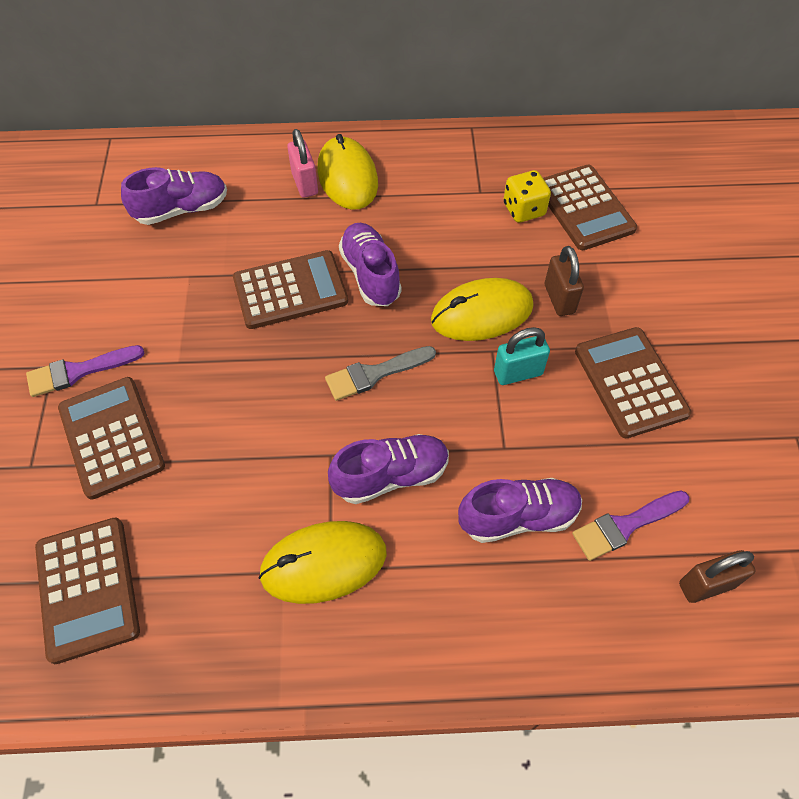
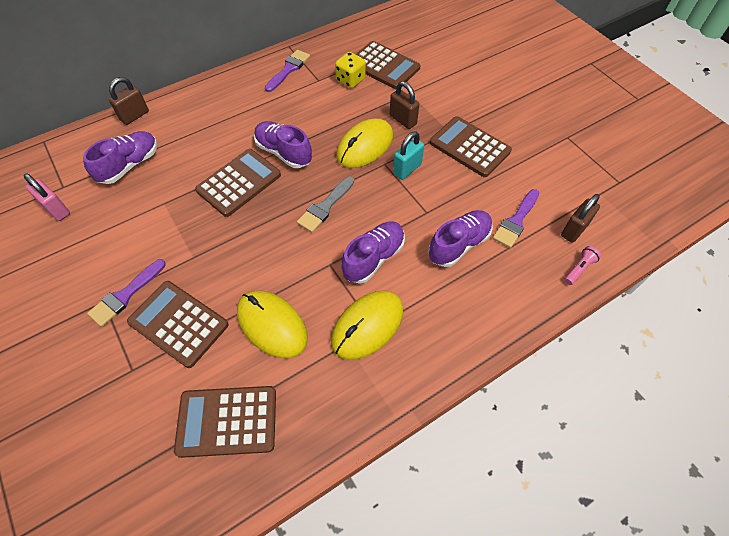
camera: 30 degrees left, 0 degrees up
(87, 589) = (227, 421): brown calculator -> brown calculator turned 135 degrees clockwise
(226, 147) = (134, 116): none -> brown padlock
(305, 183) = (204, 117): pink padlock -> pink padlock (56, 210)
(347, 177) = (230, 102): yellow mouse -> yellow mouse (272, 325)
(450, 161) = (288, 69): none -> purple brush
(673, 647) = (579, 269): none -> pink flashlight

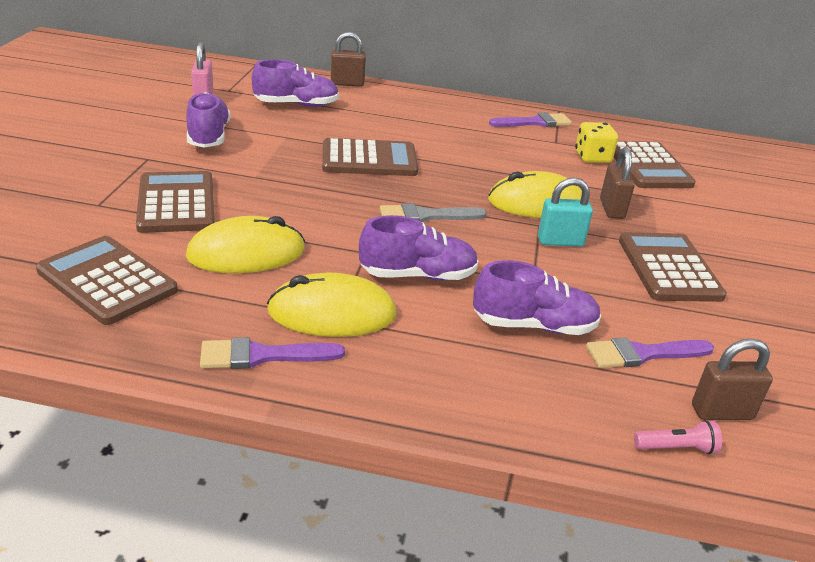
camera: 40 degrees right, 25 degrees down
(125, 295) = (168, 165): purple brush -> purple brush (262, 355)
(272, 325) = (246, 253): yellow mouse -> yellow mouse turned 75 degrees clockwise
(284, 152) = (443, 164): purple shoe -> purple shoe (208, 136)

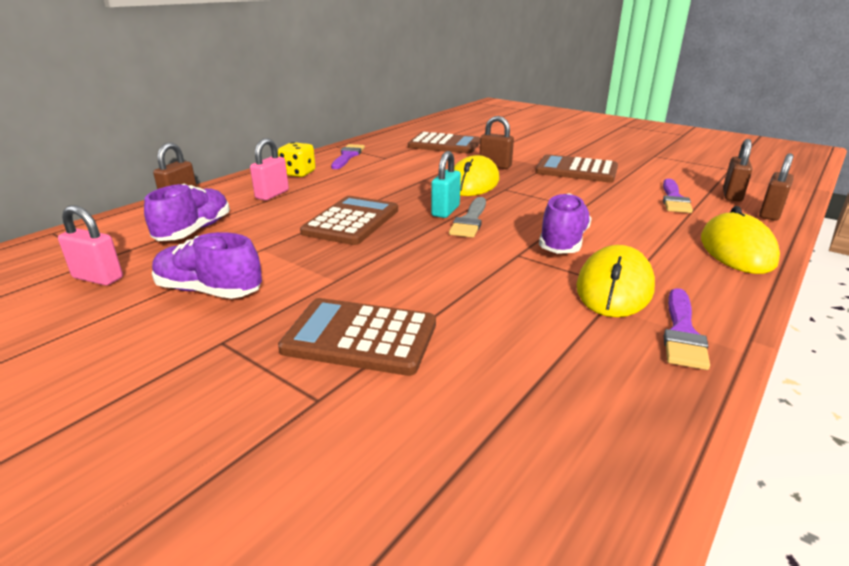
camera: 60 degrees left, 5 degrees down
(107, 281) = (522, 414): brown calculator -> none
(246, 253) = (495, 311): yellow mouse -> yellow mouse (737, 249)
(394, 113) = (272, 194): none -> pink padlock
(534, 326) = (640, 220): purple shoe -> none
(560, 241) = (531, 188): turquoise padlock -> turquoise padlock (445, 211)
(592, 157) = (419, 154): yellow dice -> yellow dice (298, 173)
(676, 448) = (770, 214): pink flashlight -> brown padlock

